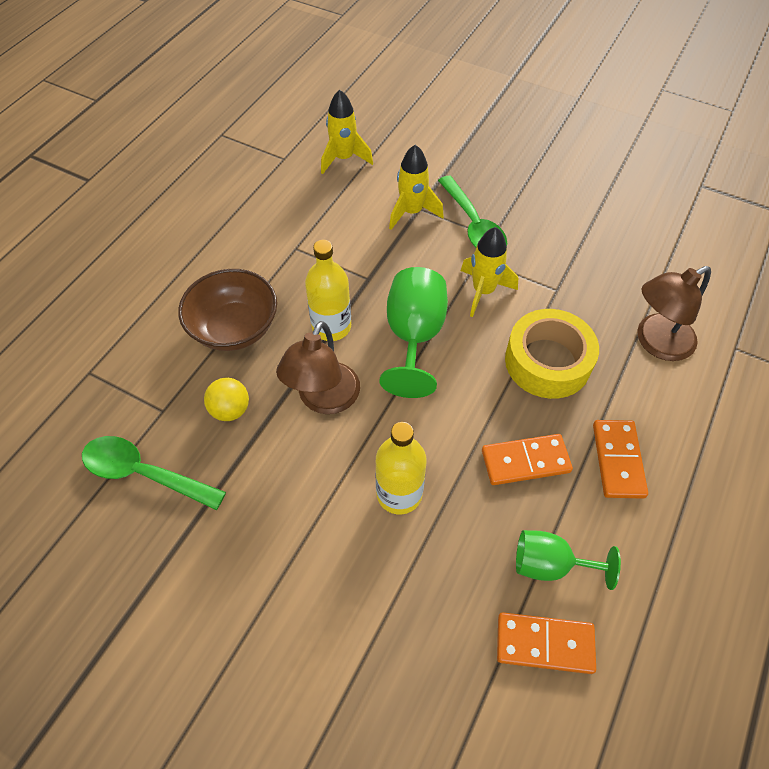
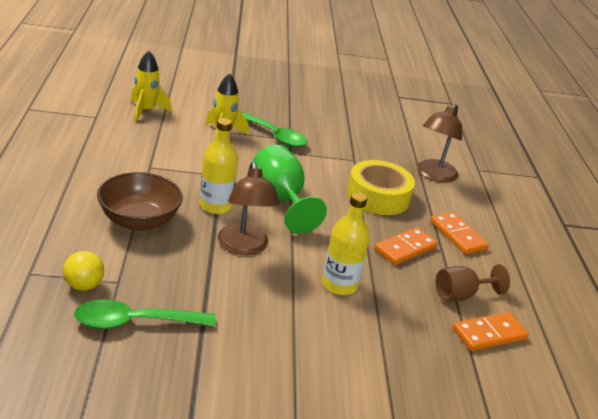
camera: 35 degrees left, 25 degrees down
(230, 410) = (176, 268): yellow ball -> yellow ball (83, 286)
(483, 291) = (307, 168): yellow rocket -> none
(550, 564) = (461, 295): green goblet -> brown goblet

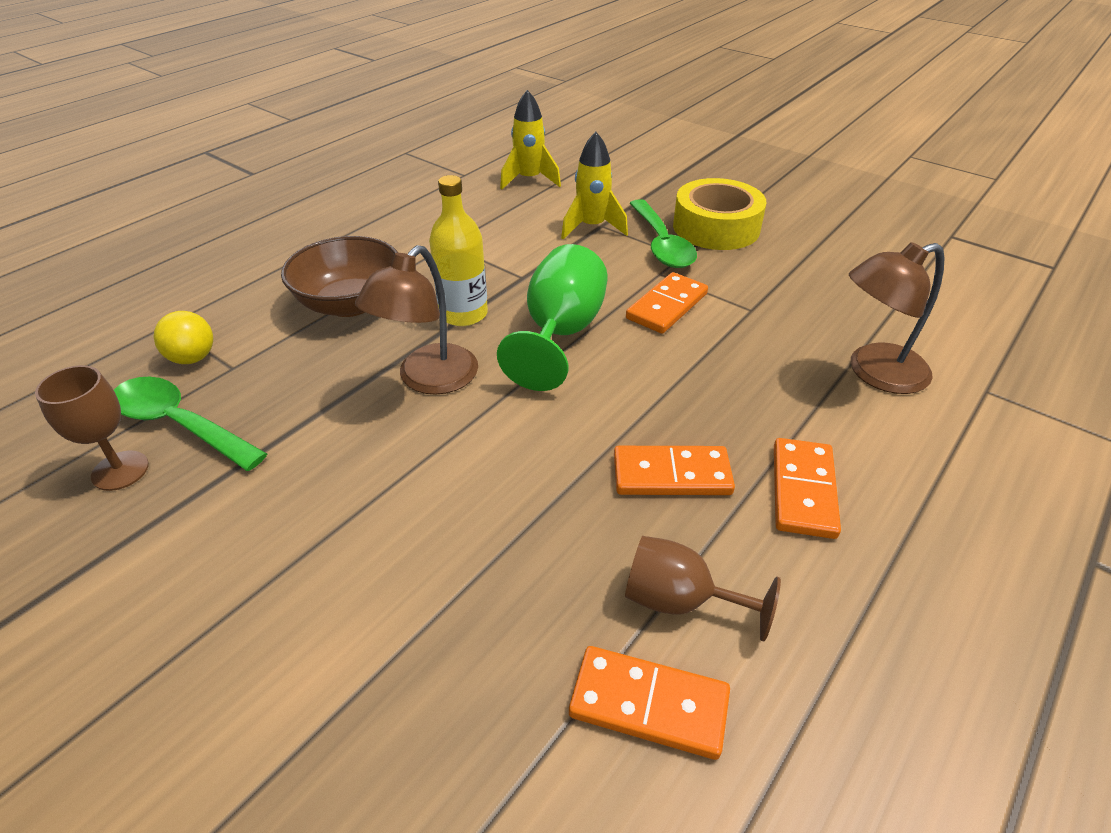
camera: 45 degrees right, 10 degrees up
(137, 358) = (120, 470): none -> brown goblet
(314, 170) = (666, 306): none -> orange domino
(339, 285) = (489, 487): yellow bottle -> none
(378, 196) = (725, 375): yellow tape -> yellow tape (716, 227)

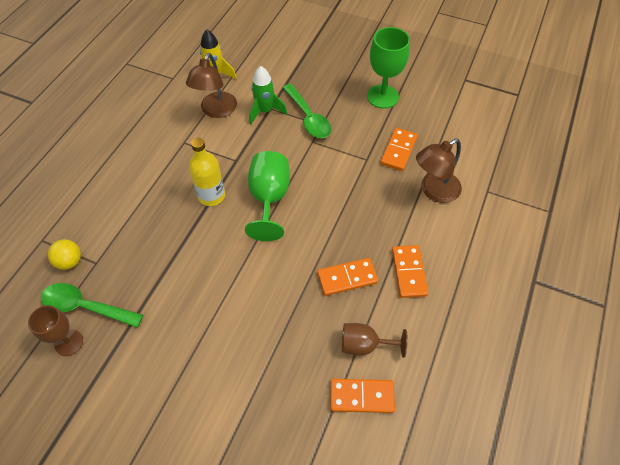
camera: 15 degrees left, 15 degrees up
(350, 304) = (143, 202): brown bowl -> none
(428, 380) = (208, 247): brown lamp -> brown lamp (216, 111)
(592, 227) = (265, 111): yellow rocket -> green rocket
(666, 306) = (321, 166): orange domino -> orange domino (398, 151)
(716, 227) = (336, 97): yellow tape -> none
(797, 237) = (382, 96): none -> green goblet

